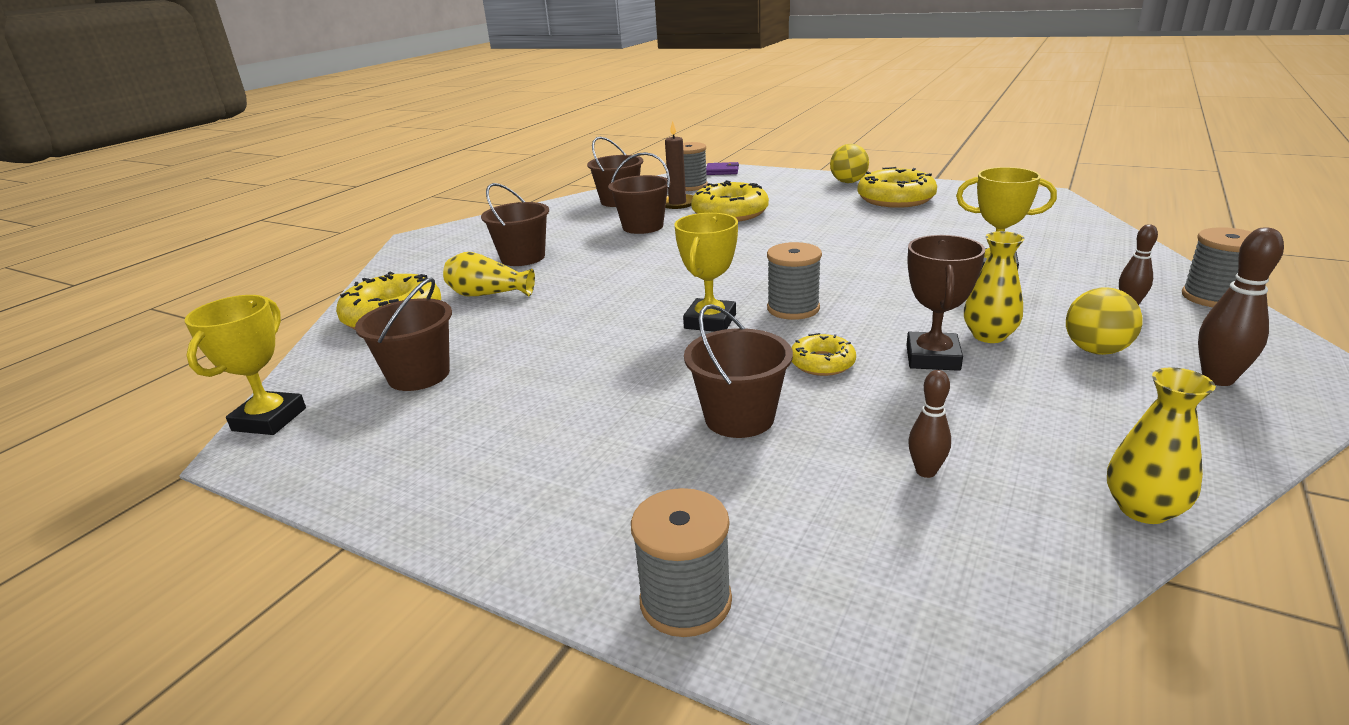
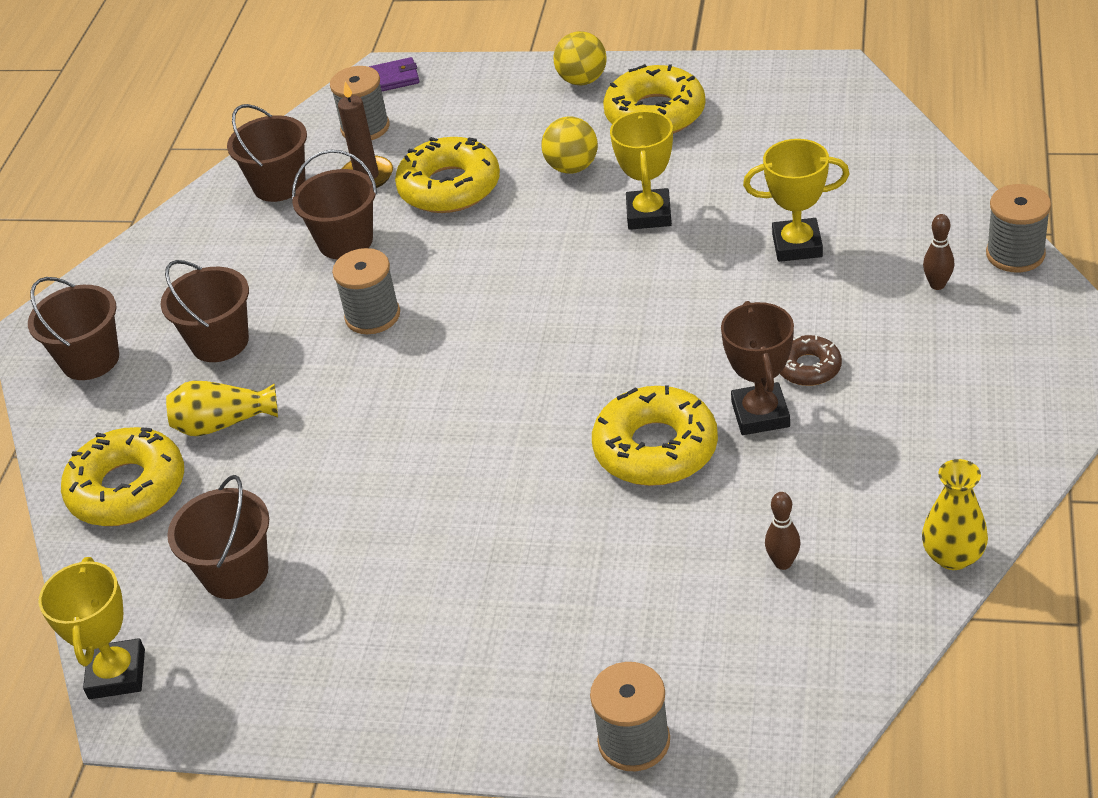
camera: 15 degrees left, 15 degrees up
(710, 321) = (515, 411): yellow trophy -> yellow trophy (649, 214)
(739, 418) = (602, 543): brown bucket -> brown bucket (90, 360)
(793, 308) = (598, 368): grey spool -> grey spool (372, 316)
(822, 363) = (655, 448): yellow donut -> yellow donut, size x1.85
(989, 336) = (808, 367): yellow vase -> brown donut
(1096, 350) = (909, 366): yellow ball -> yellow ball (572, 167)
(1217, 379) = (1013, 383): brown bowling pin -> none

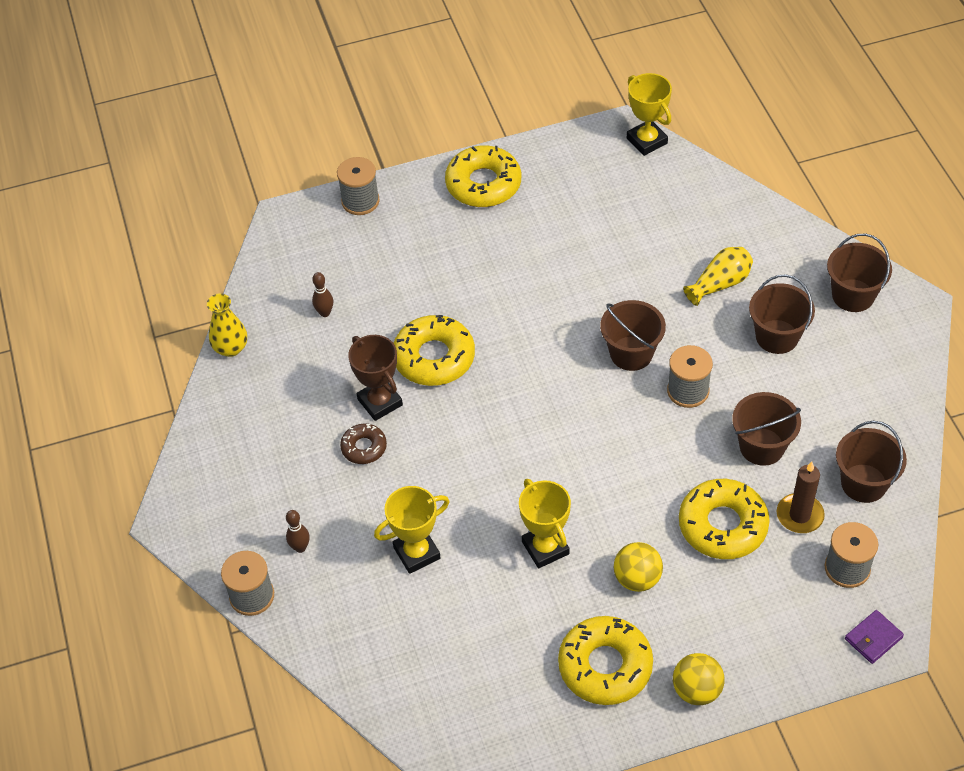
camera: 150 degrees right, 10 degrees up
(127, 489) = (739, 227): yellow donut -> yellow donut (483, 184)
(235, 573) = (630, 206): brown bucket -> brown bucket (631, 353)

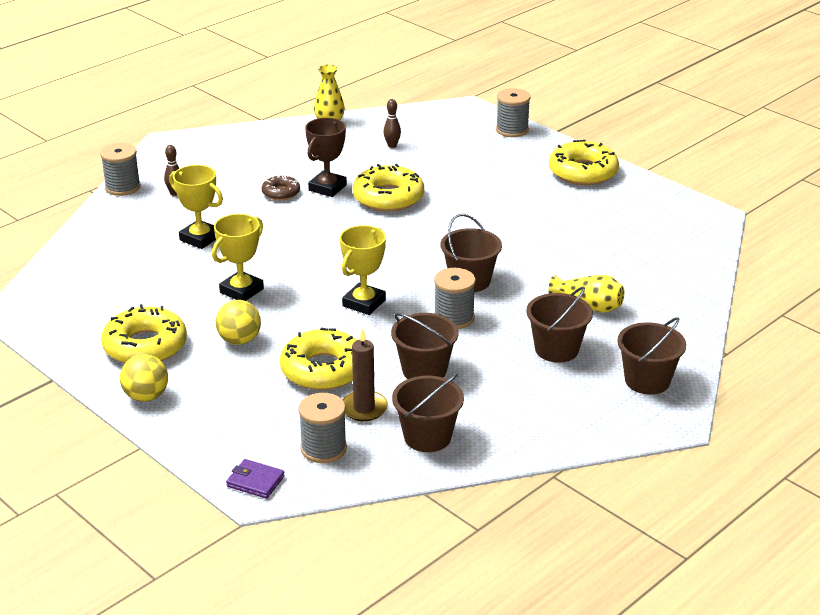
camera: 60 degrees right, 20 degrees down
(647, 141) = (714, 231): yellow trophy -> yellow trophy (364, 303)

